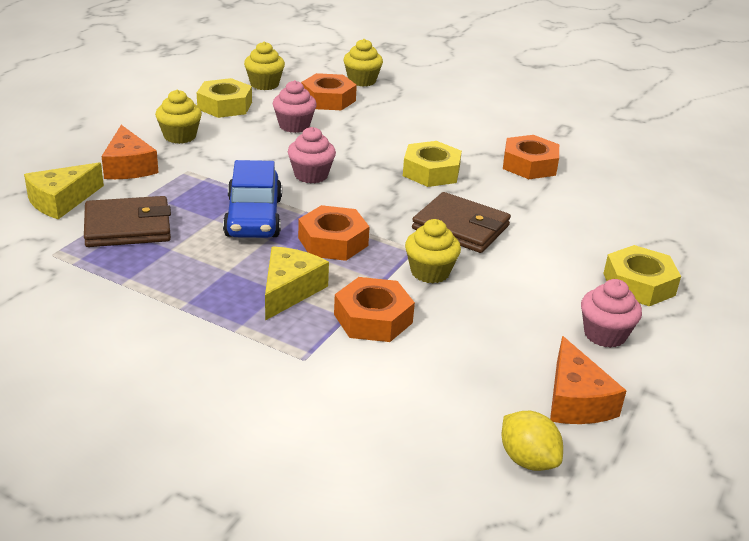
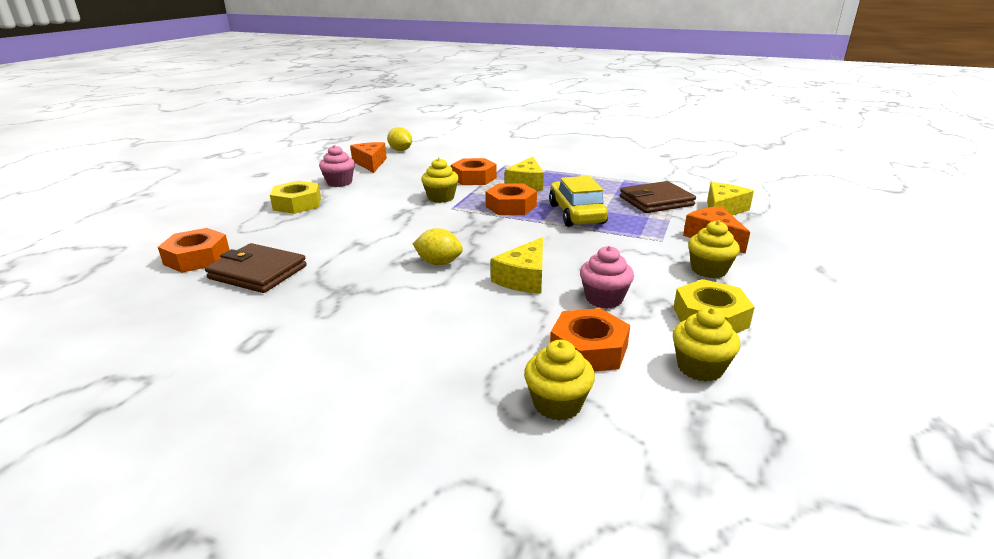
camera: 175 degrees right, 5 degrees down
(253, 217) = (576, 214): blue car -> yellow car
(311, 175) = (552, 247): pink cupcake -> none
(353, 148) = (524, 278): none -> yellow cheese
(431, 172) = (439, 263): yellow nut -> yellow lemon
(461, 227) = (416, 223): brown wallet -> brown wallet (257, 272)
(529, 165) = (331, 282): orange nut -> orange nut (197, 258)

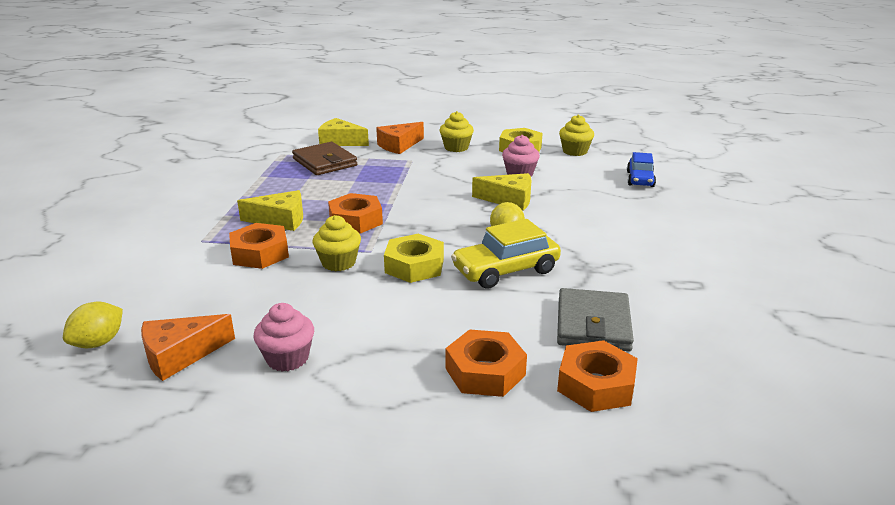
camera: 105 degrees left, 0 degrees up
(257, 272) = (593, 324): brown wallet -> grey wallet
(297, 204) = (391, 369): yellow nut -> yellow nut (414, 266)
(557, 404) = (640, 179): yellow cupcake -> blue car
(576, 214) = (367, 190): yellow car -> yellow car (505, 270)
(588, 349) = (583, 175): orange nut -> orange nut (485, 372)

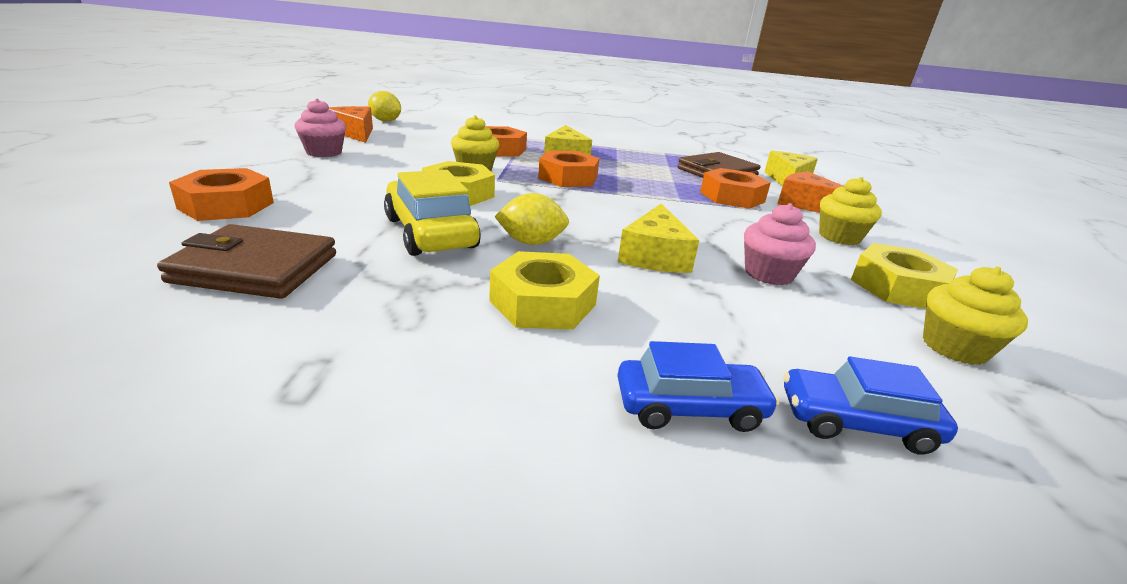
camera: 85 degrees right, 0 degrees up
(585, 232) = (543, 303): none -> yellow nut
(593, 324) = (255, 268): grey wallet -> brown wallet
(596, 385) = (129, 251): orange nut -> orange nut (732, 197)
(650, 205) = (689, 407): none -> blue car

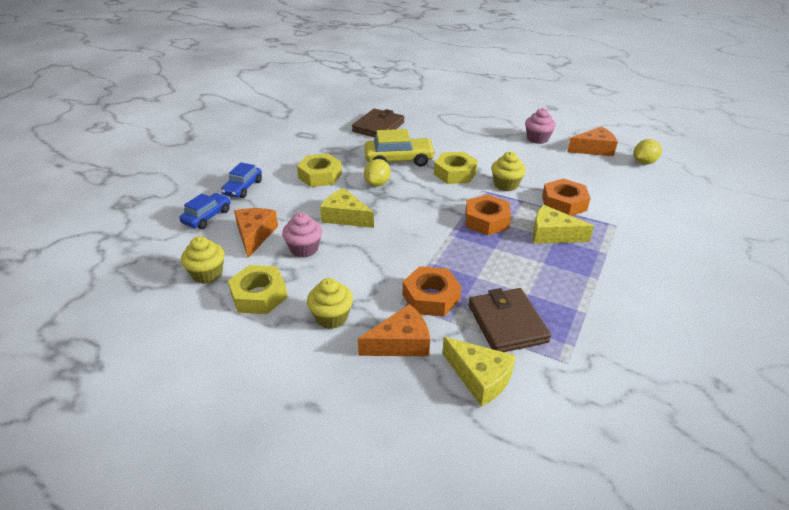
camera: 115 degrees right, 10 degrees up
(226, 205) = (445, 119): orange nut -> none
(808, 329) = (254, 235): none -> orange cheese

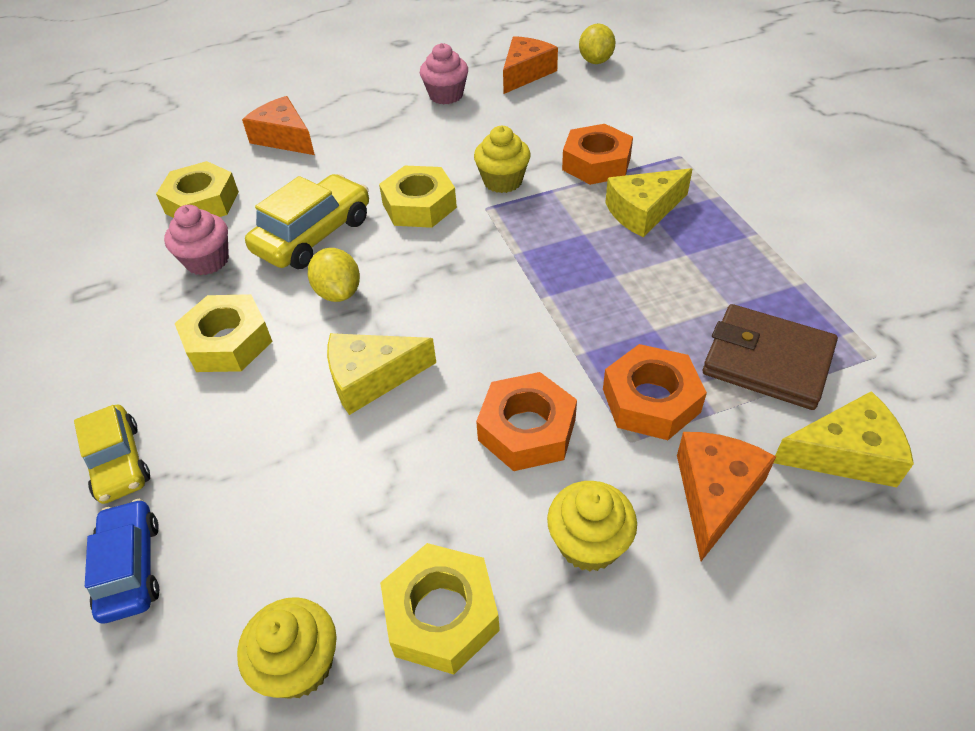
camera: 45 degrees left, 10 degrees up
(243, 188) = (118, 462): blue car -> yellow car
(254, 235) = (274, 525): orange cheese -> orange cheese (284, 138)
(304, 249) = (390, 478): pink cupcake -> pink cupcake (207, 261)
(378, 127) = (202, 202): brown wallet -> yellow nut
(486, 220) = (553, 245): orange nut -> orange nut (527, 429)

